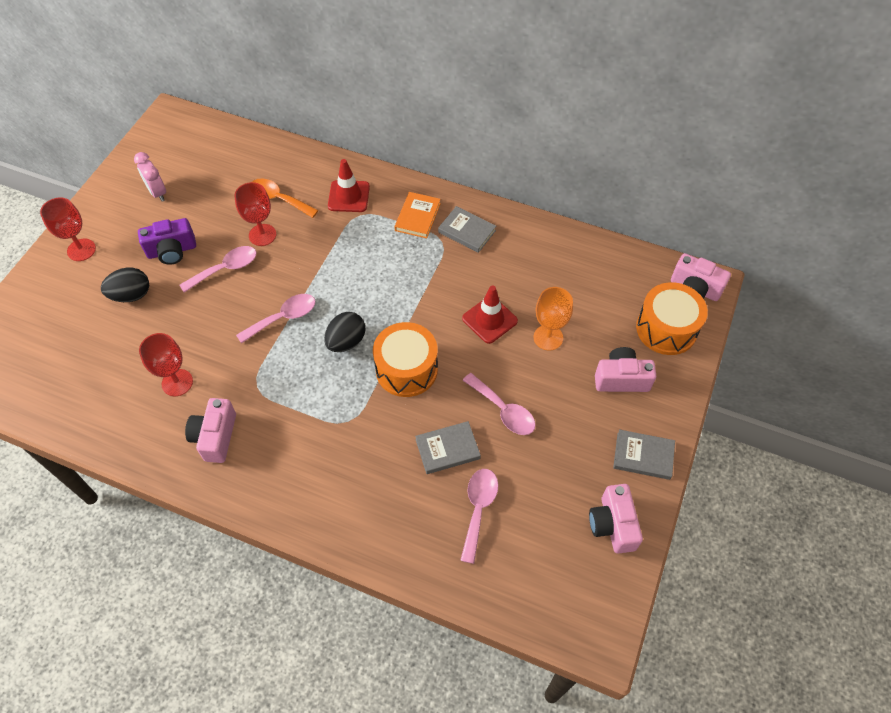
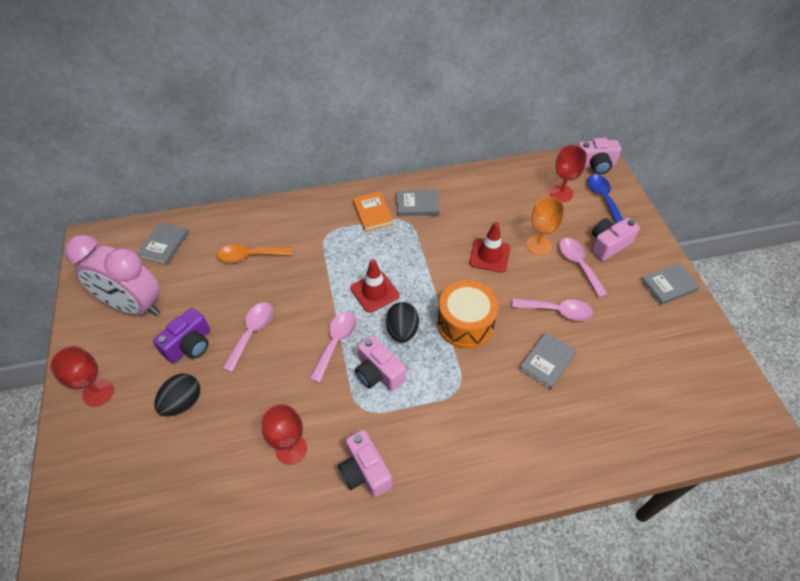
camera: 35 degrees left, 5 degrees down
(157, 192) = (134, 306): pink clock -> pink clock, size x2.03
(220, 151) = (164, 245): none -> grey book
(262, 235) = (260, 290): red goblet -> red goblet (561, 193)
(348, 196) = (306, 225): red traffic cone -> red traffic cone (374, 292)
(478, 509) = (607, 390): pink spoon -> pink spoon (578, 264)
(612, 525) = (695, 342): pink camera -> pink camera (378, 373)
(666, 329) = (603, 198): orange drum -> blue spoon

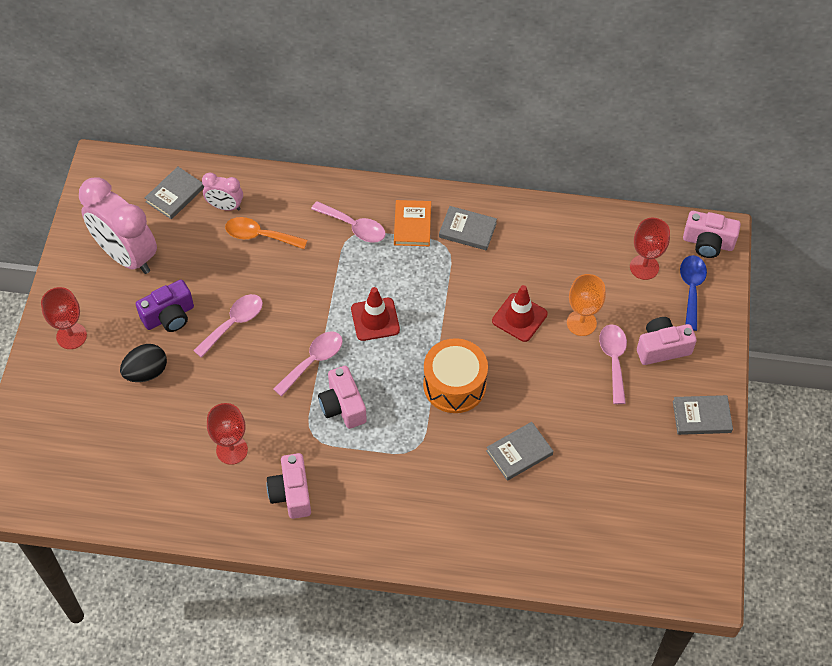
camera: 20 degrees right, 5 degrees up
(211, 242) = (225, 206): none -> pink clock
(402, 331) = (385, 371): black egg -> none
(557, 311) = (560, 404): pink spoon -> pink spoon (354, 227)

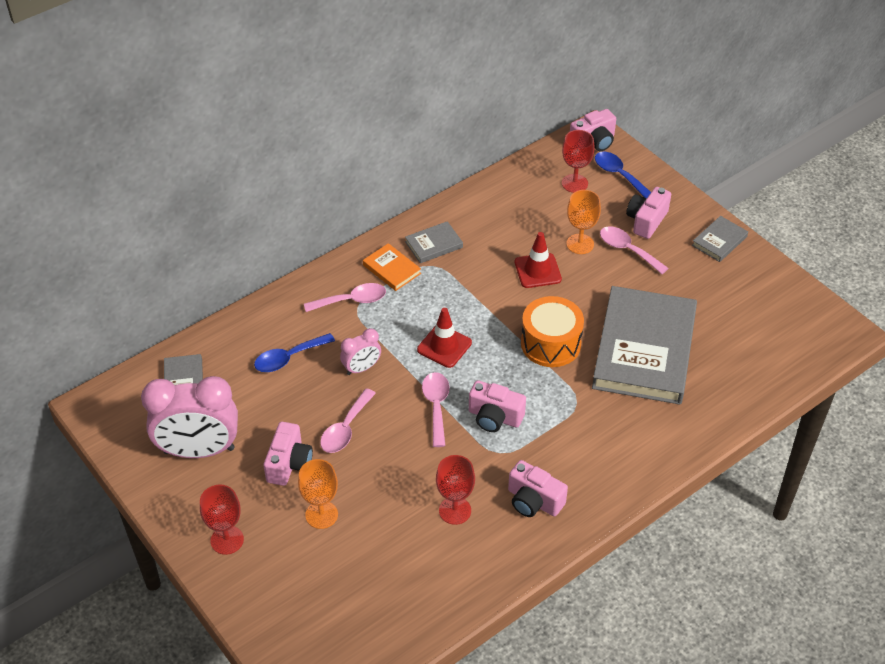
camera: 45 degrees left, 10 degrees down
(146, 372) = (321, 515): black egg -> orange goblet
(169, 316) = (289, 463): purple camera -> pink camera
(225, 206) = (235, 359): pink clock -> pink clock (361, 368)
(234, 323) = (345, 429): pink spoon -> pink spoon turned 150 degrees counterclockwise
(259, 236) = (288, 358): orange spoon -> blue spoon
(519, 452) = (644, 349): grey book -> grey book, size x2.39

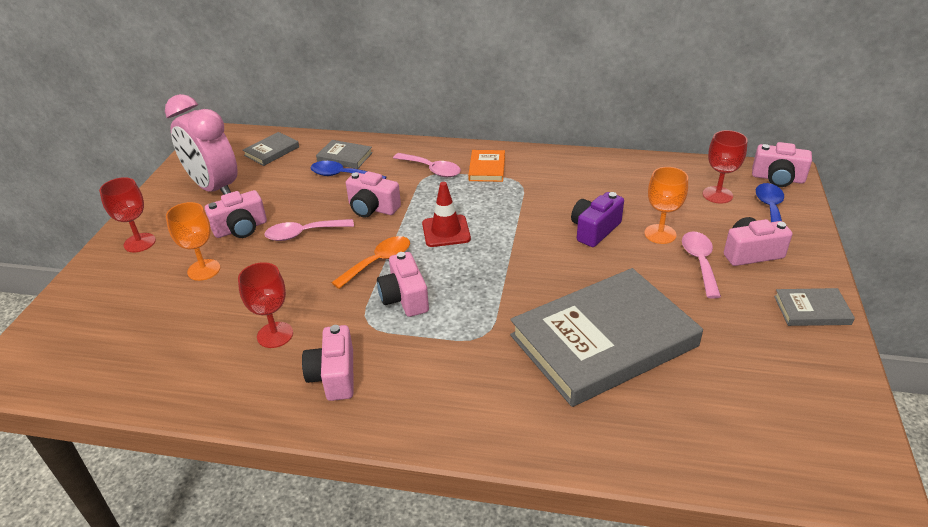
camera: 50 degrees right, 10 degrees down
(361, 368) = (372, 208): pink clock -> pink camera
(434, 244) = (539, 171): grey book -> grey book (345, 157)
(436, 406) = (378, 262): pink spoon -> orange spoon
(537, 271) = (594, 230): red traffic cone -> purple camera
(550, 343) = (527, 281): orange drum -> none

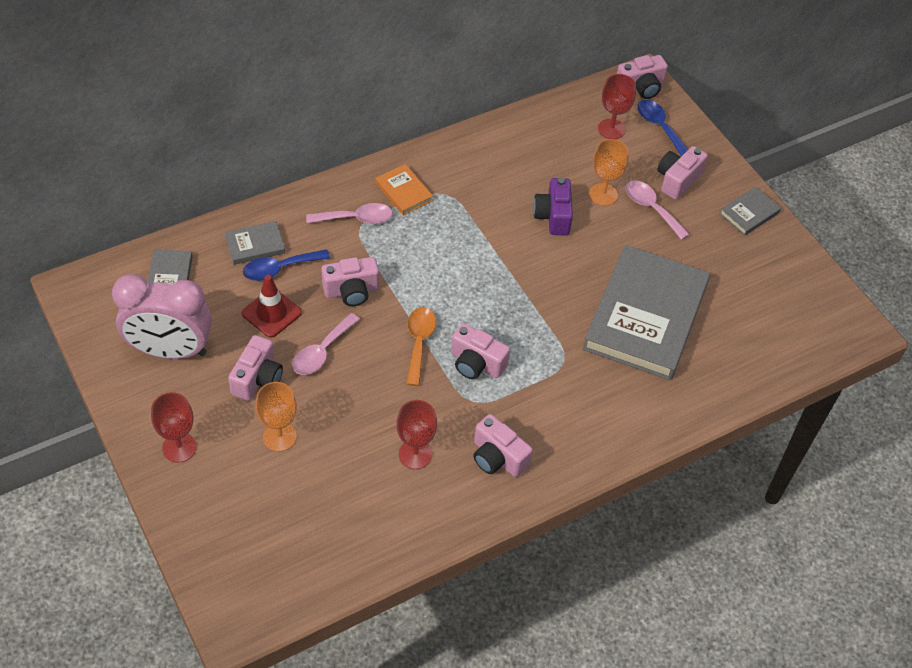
camera: 45 degrees left, 15 degrees up
(446, 231) = (440, 281): red traffic cone -> red traffic cone (271, 313)

